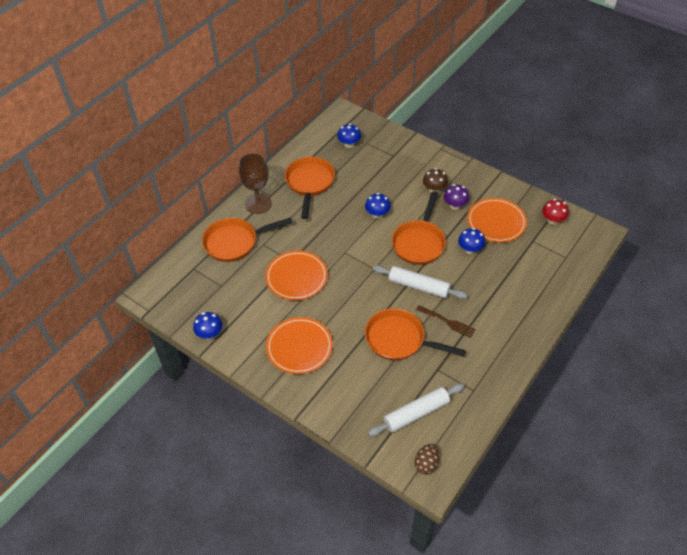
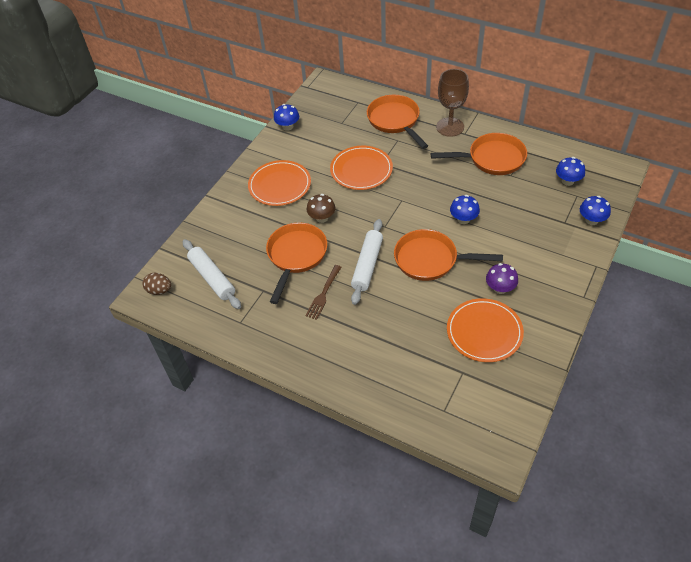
camera: 85 degrees right, 0 degrees up
(434, 189) = (520, 266): brown mushroom -> brown mushroom (322, 218)
(470, 249) = (432, 307): blue mushroom -> blue mushroom (591, 220)
(552, 220) = (506, 395): red mushroom -> none

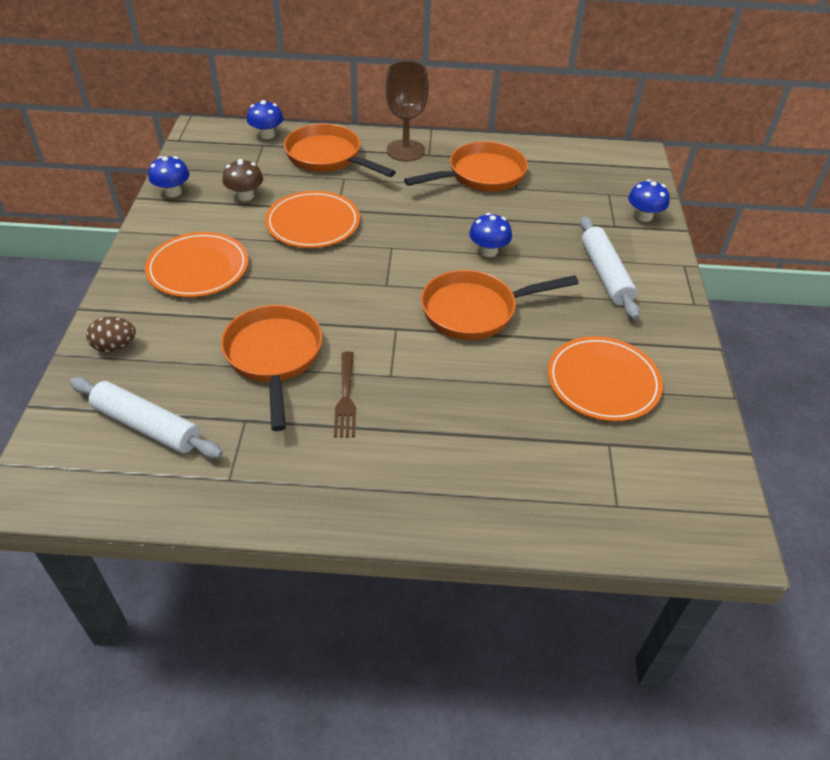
camera: 30 degrees left, 5 degrees down
(159, 290) = (56, 472): brown egg -> brown egg (115, 346)
(322, 218) = (287, 296): brown mushroom -> brown mushroom (245, 196)
(367, 265) = (391, 341): white rolling pin -> white rolling pin (605, 274)
(500, 288) = (588, 321): purple mushroom -> none
(567, 181) = (587, 180): blue mushroom -> blue mushroom (267, 135)

